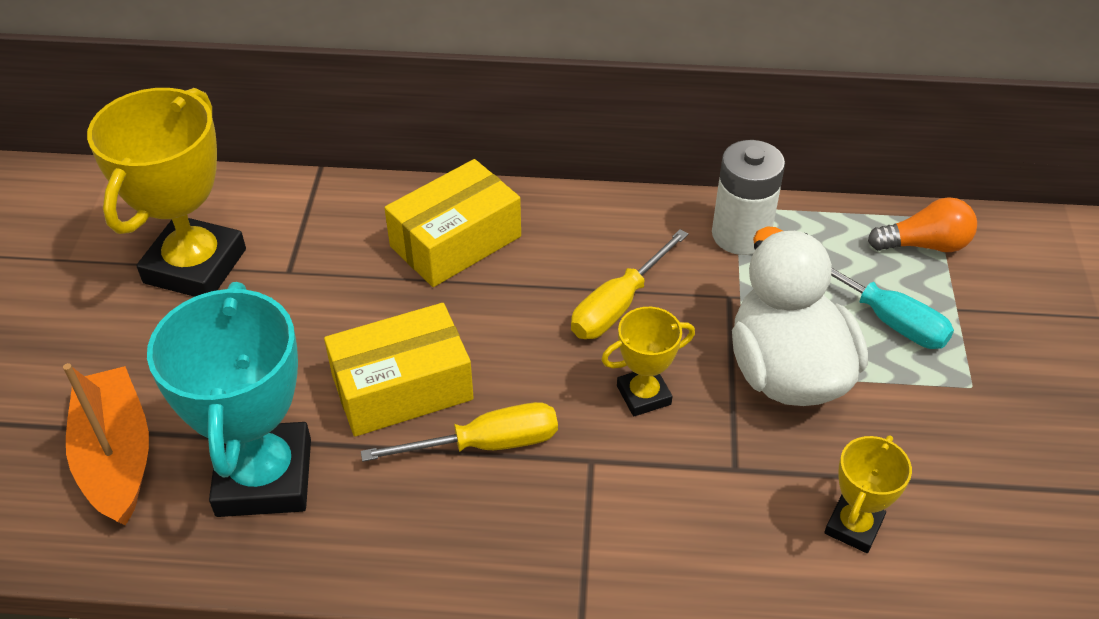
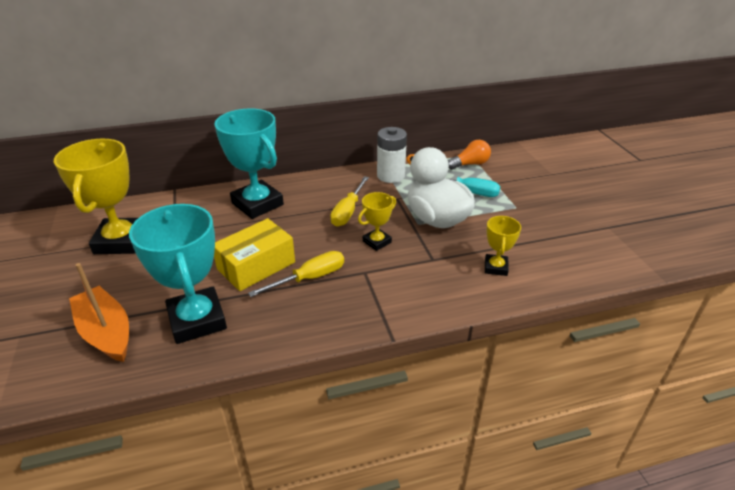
camera: 20 degrees left, 10 degrees down
(455, 241) = (257, 204): yellow box -> turquoise trophy

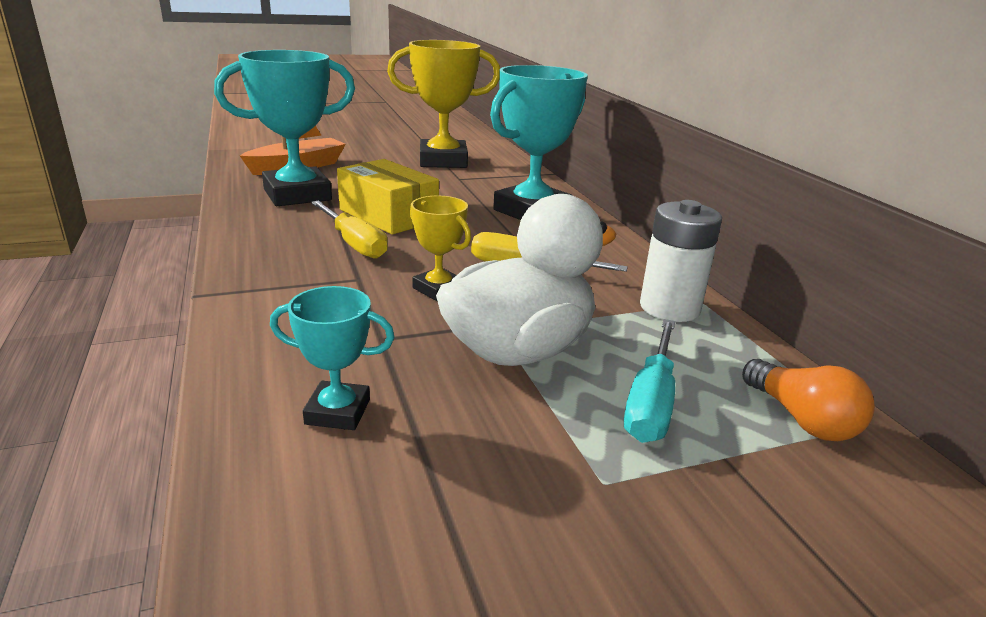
camera: 85 degrees right, 10 degrees down
(495, 267) = (338, 412): yellow trophy -> turquoise trophy

